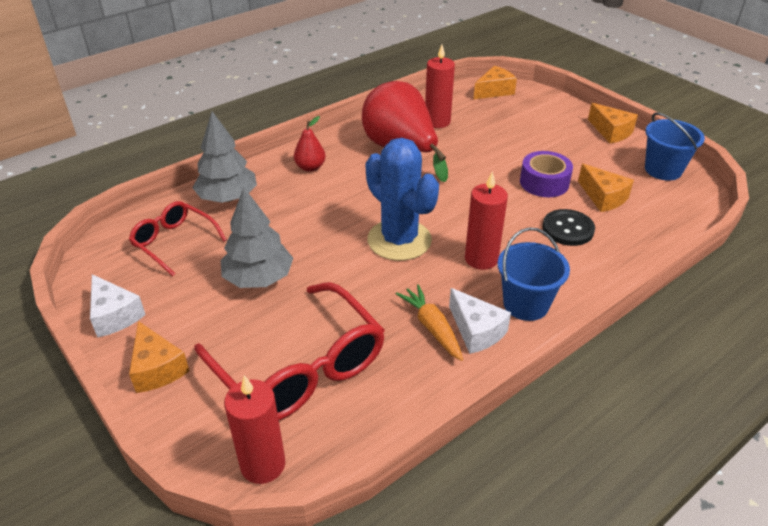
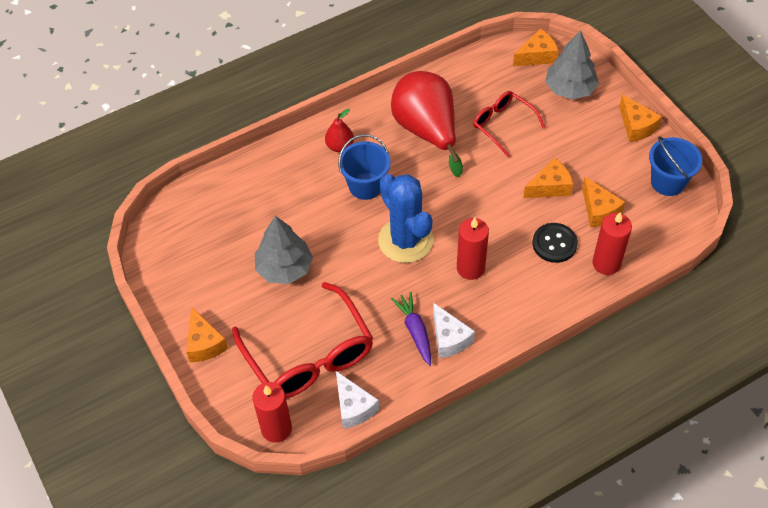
camera: 10 degrees right, 15 degrees up
(114, 315) = (172, 292): white cheese -> white cheese (353, 407)
(175, 242) = (218, 223): red glasses -> red glasses (503, 125)
(228, 198) = (264, 176): grey tree -> grey tree (570, 89)
(432, 327) = (415, 331): orange carrot -> purple carrot
(437, 122) = (469, 96): red candle -> red candle (606, 263)
(526, 304) = (495, 318): blue bucket -> blue bucket (365, 186)
(544, 182) = (550, 187): purple tape -> orange cheese

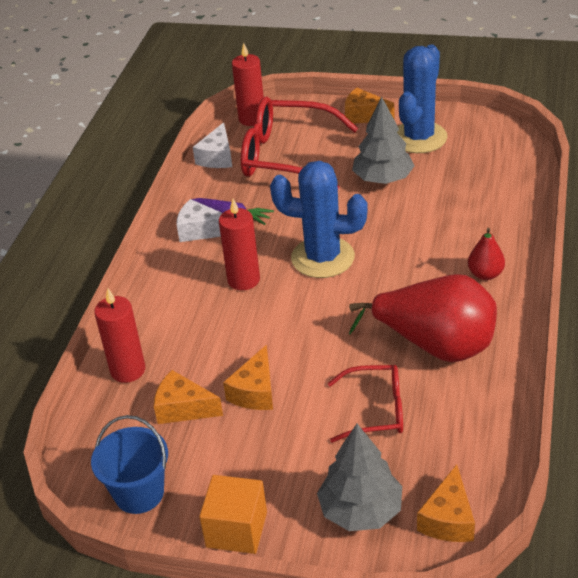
camera: 135 degrees right, 15 degrees down
(208, 282) = (418, 138): none -> blue cactus
(353, 407) = (217, 157): white cheese -> white cheese turned 90 degrees counterclockwise
(365, 186) = (414, 266): blue bucket -> none
(554, 244) = (193, 349): black button -> none
(636, 126) = (236, 529): orange cheese -> orange cube

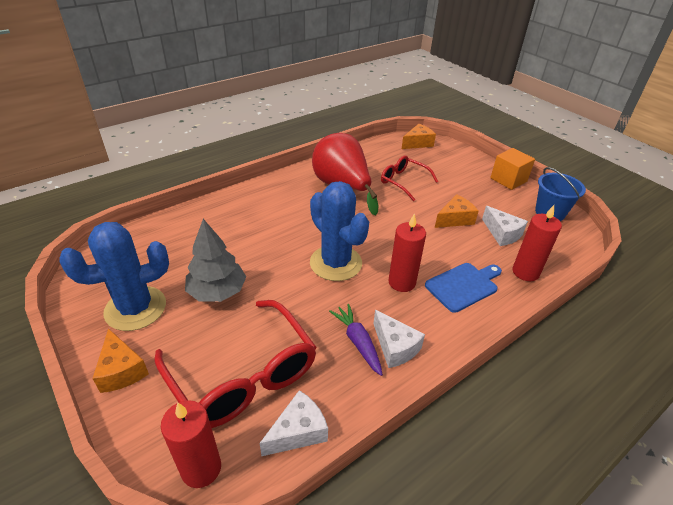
camera: 145 degrees left, 0 degrees up
(183, 314) = (463, 286): none -> blue cutting board
(183, 408) = (502, 233): orange cheese -> white cheese
(360, 510) = (449, 160): grey tree -> none
(485, 274) = (269, 198): red pear -> none

